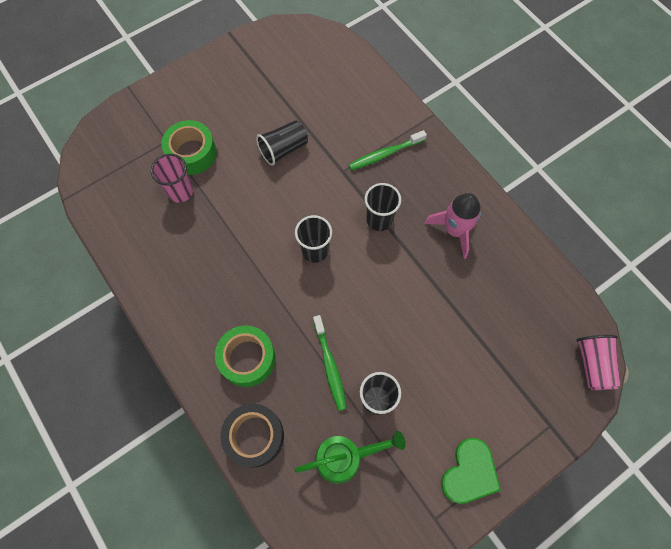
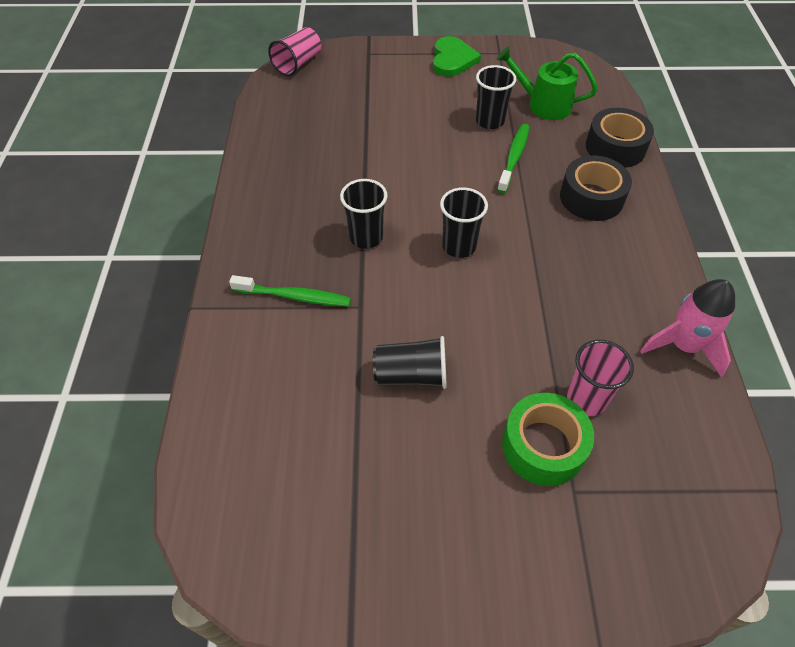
camera: 145 degrees left, 15 degrees down
(247, 358) = (591, 198): green tape -> black tape
(454, 230) = (301, 190): pink rocket -> pink rocket (683, 346)
(469, 473) = (452, 59): green heart -> green heart turned 120 degrees clockwise

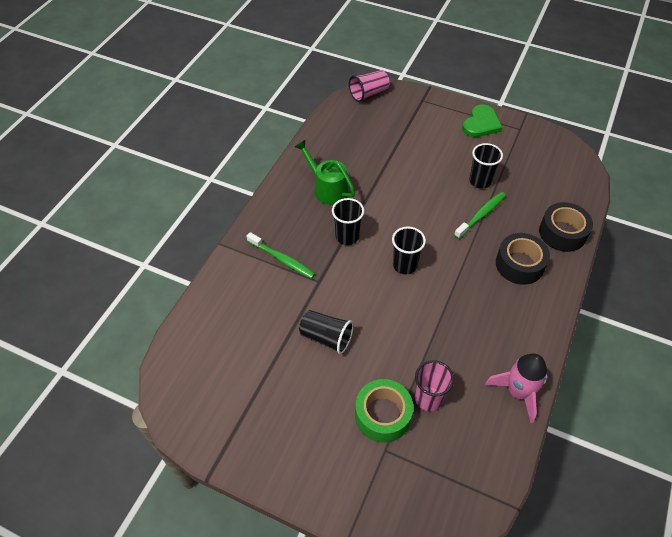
camera: 25 degrees right, 0 degrees up
(542, 104) = (527, 181): green watering can -> green watering can (327, 188)

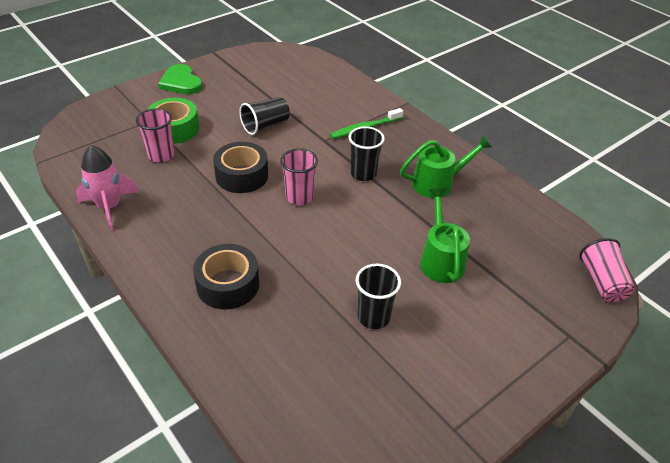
camera: 115 degrees right, 10 degrees down
(404, 265) = (299, 197): black cup -> pink cup
(406, 165) = (440, 259): none -> green watering can
(481, 123) = (487, 382): green heart -> green heart (181, 82)
(481, 215) = (319, 288): green toothbrush -> none
(562, 233) = (235, 354): black tape -> black tape (242, 175)

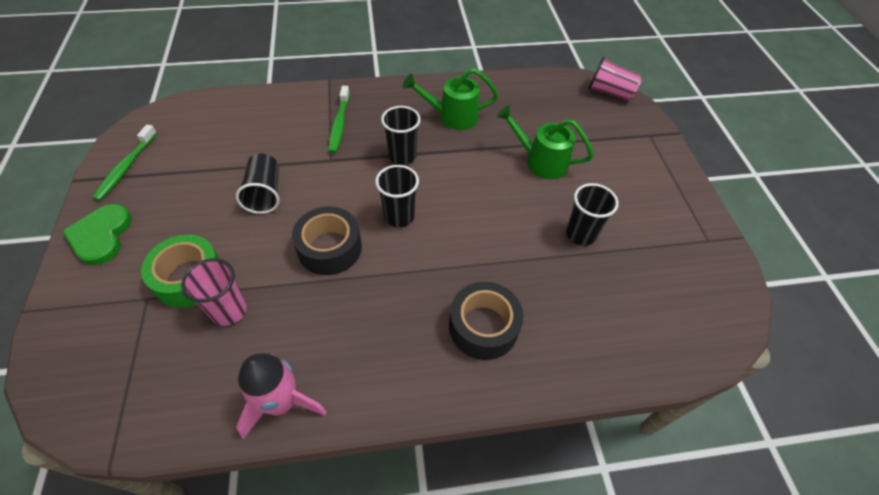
camera: 60 degrees left, 10 degrees up
(181, 82) = (101, 236): green heart -> green heart turned 90 degrees clockwise
(239, 64) = (126, 167): none -> green toothbrush
(299, 197) = (399, 216): pink cup -> black cup
(438, 183) = (452, 116): green watering can -> green watering can turned 105 degrees counterclockwise

